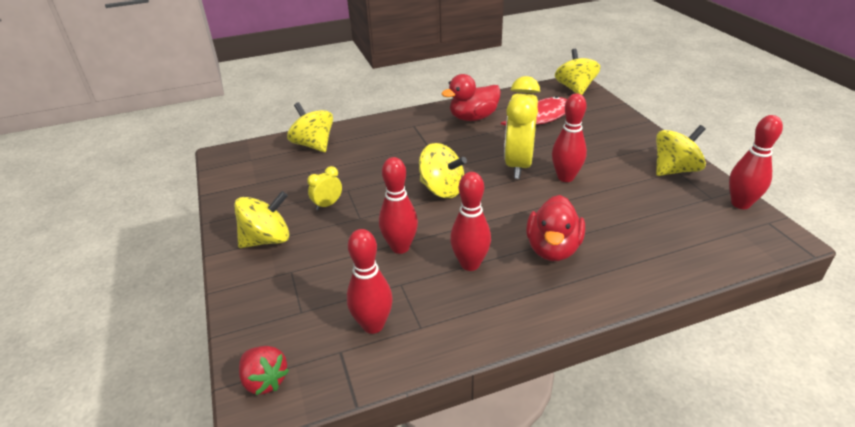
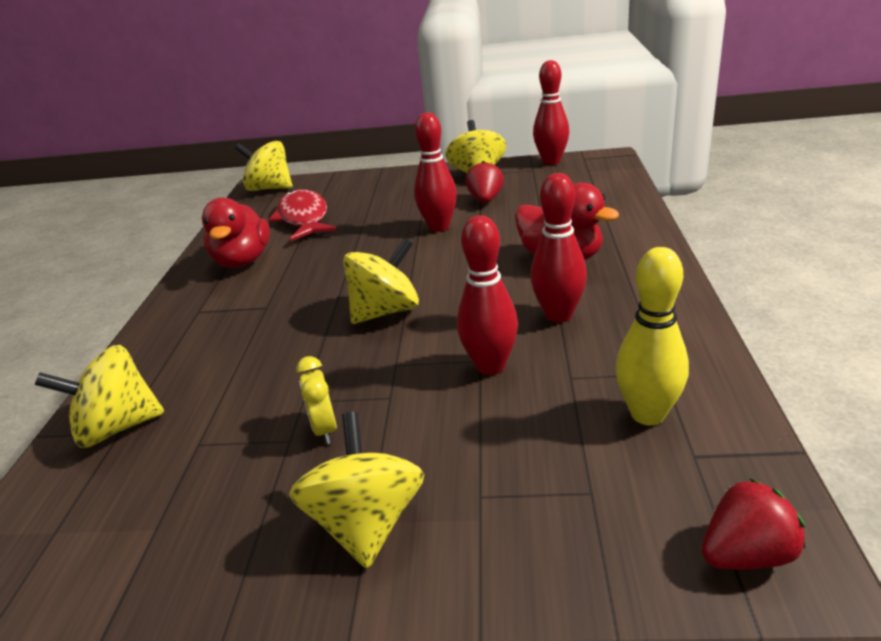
camera: 65 degrees left, 5 degrees down
(373, 325) = (647, 414): red bowling pin -> yellow bowling pin
(518, 165) = (386, 249): yellow clock -> none
(628, 187) = (485, 200): none -> red strawberry

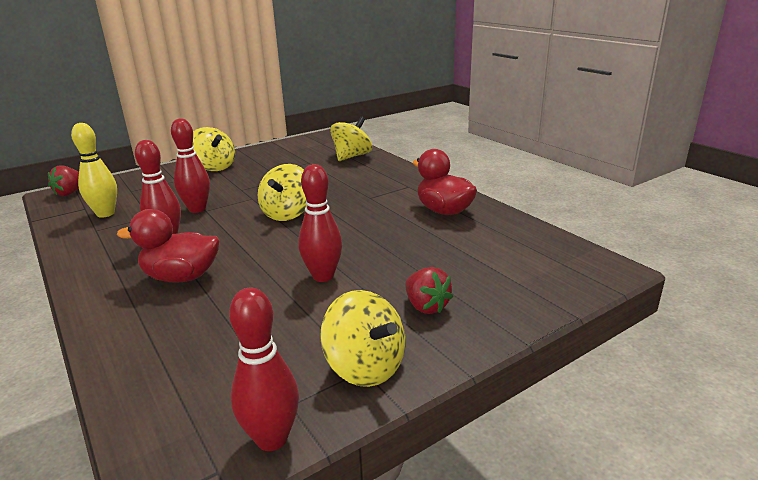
camera: 140 degrees right, 5 degrees down
(270, 188) = (589, 269): yellow spinning top -> none
(303, 218) = (472, 250): red fish -> none
(325, 429) = (259, 176): yellow clock -> none
(485, 200) = (308, 323): red strawberry -> red strawberry (426, 306)

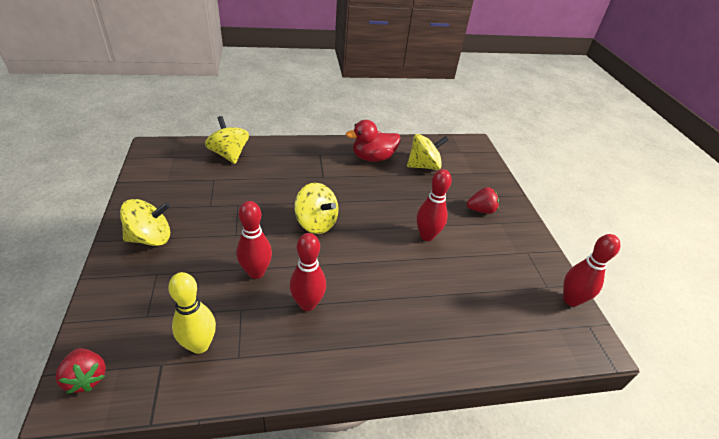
camera: 70 degrees left, 15 degrees up
(181, 277) = (385, 306): red duck -> none
(365, 367) = (526, 250): yellow spinning top -> yellow spinning top (424, 166)

